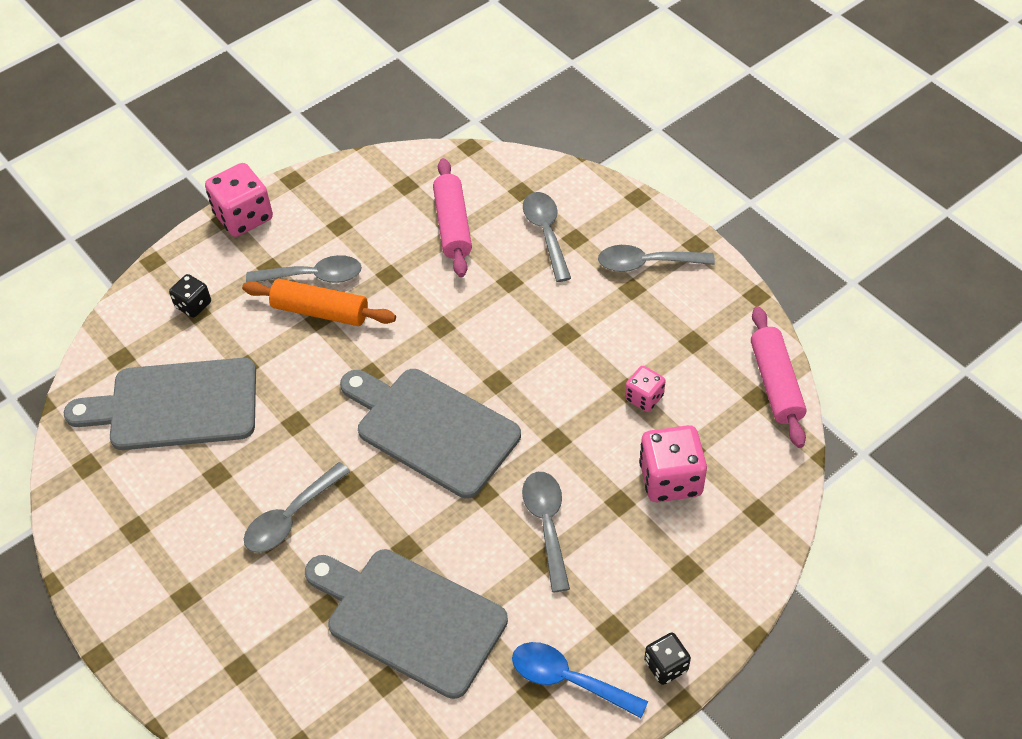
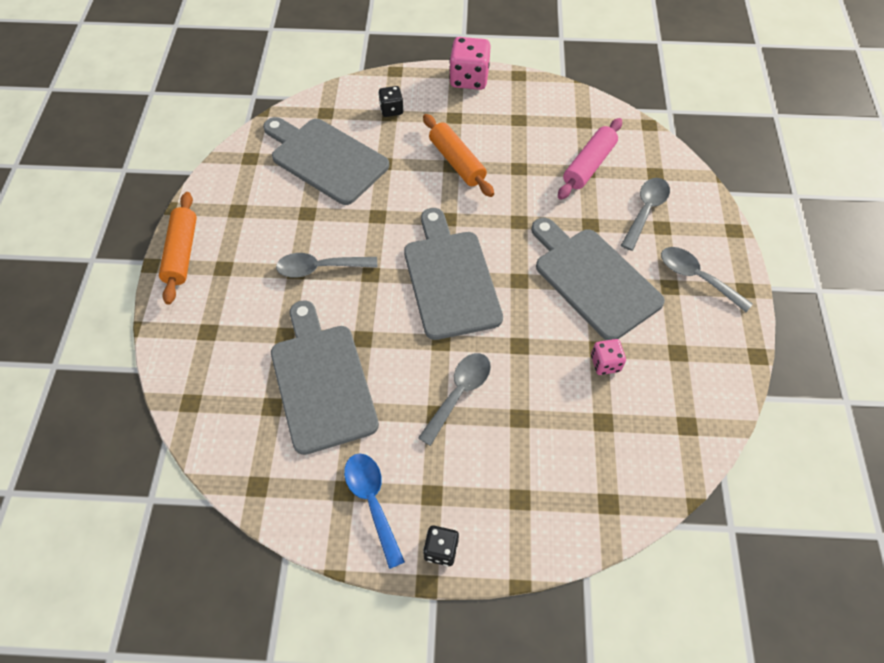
camera: 40 degrees right, 5 degrees up
(121, 617) = (182, 253): none -> orange rolling pin
(313, 276) = (474, 139): grey spoon -> none
(562, 330) = (593, 279): none -> grey cutting board
(670, 479) = (569, 430): pink dice -> none
(775, 383) = (711, 426): pink rolling pin -> none

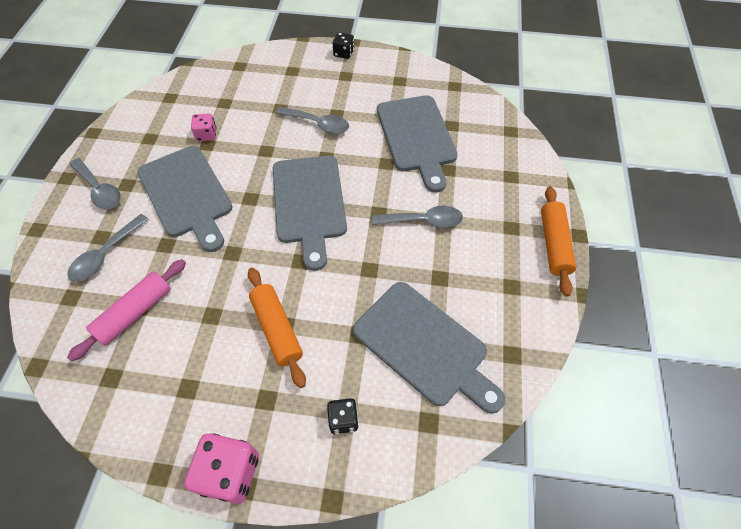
camera: 175 degrees left, 0 degrees up
(372, 502) = (382, 74): blue spoon -> none
(459, 393) = (318, 124): grey spoon -> grey spoon turned 105 degrees counterclockwise

